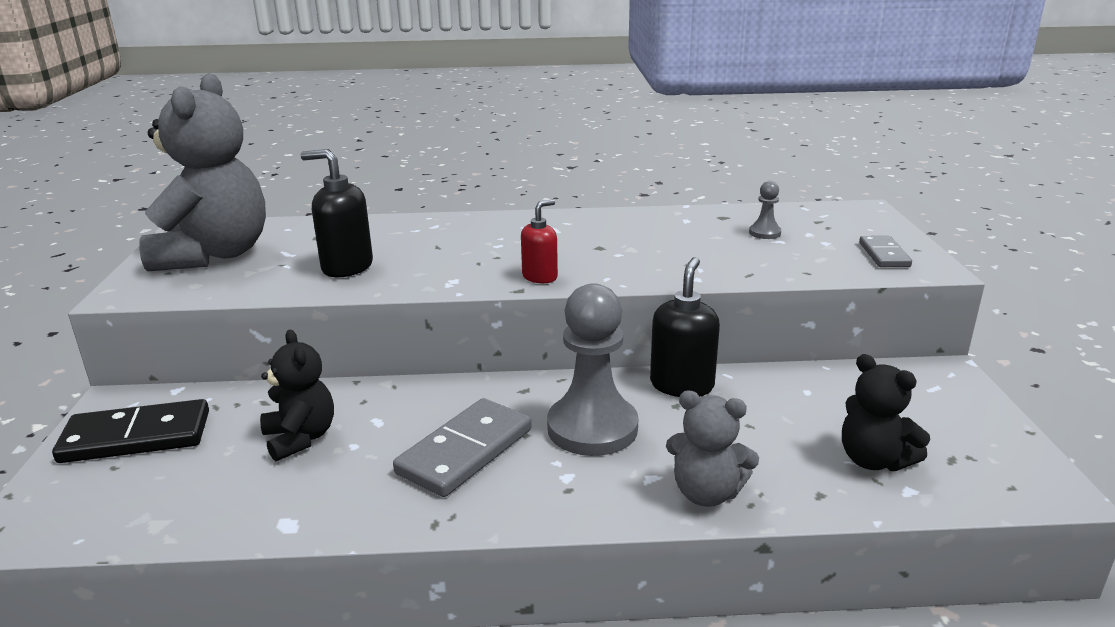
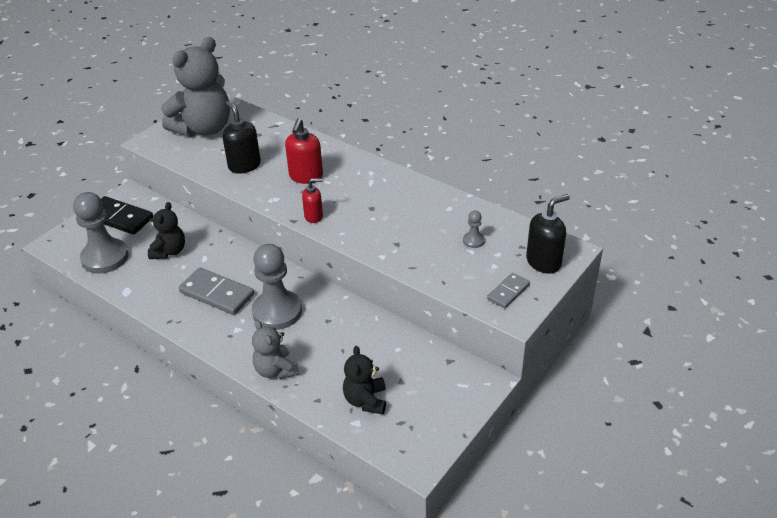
camera: 40 degrees right, 15 degrees up
(174, 499) = (105, 257): none -> grey pawn
(460, 250) = (306, 176): none -> red soap dispenser
(465, 451) = (217, 294): grey domino -> grey domino turned 45 degrees clockwise
(682, 385) = (346, 311): black soap dispenser -> black soap dispenser (543, 262)

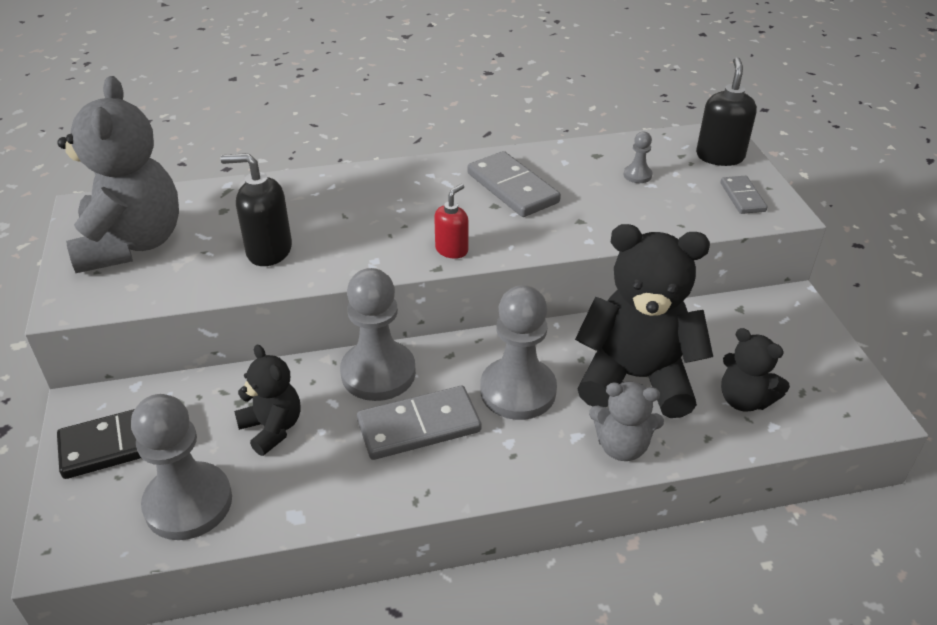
camera: 50 degrees left, 0 degrees up
(238, 259) = (378, 373): none -> grey pawn
(306, 176) = (367, 218): red soap dispenser -> none
(335, 348) = (636, 378): none -> black teddy bear
(396, 205) = (512, 188): none -> grey domino

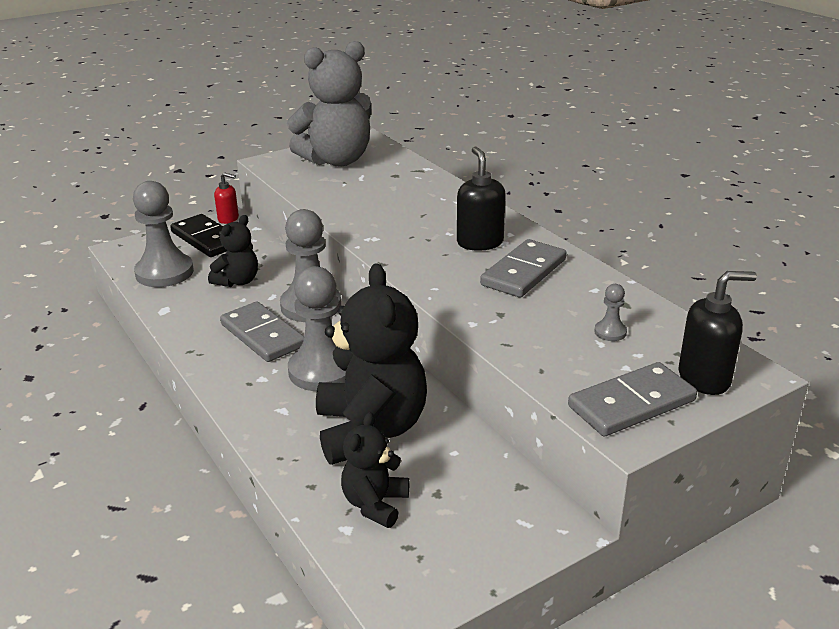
camera: 70 degrees right, 10 degrees down
(268, 251) = (359, 200): black soap dispenser -> black soap dispenser (479, 242)
(452, 250) = (410, 264): red soap dispenser -> red soap dispenser (228, 219)
(621, 446) = (280, 436): grey teddy bear -> none
(742, 197) = (631, 403): grey domino -> grey domino, size x1.72

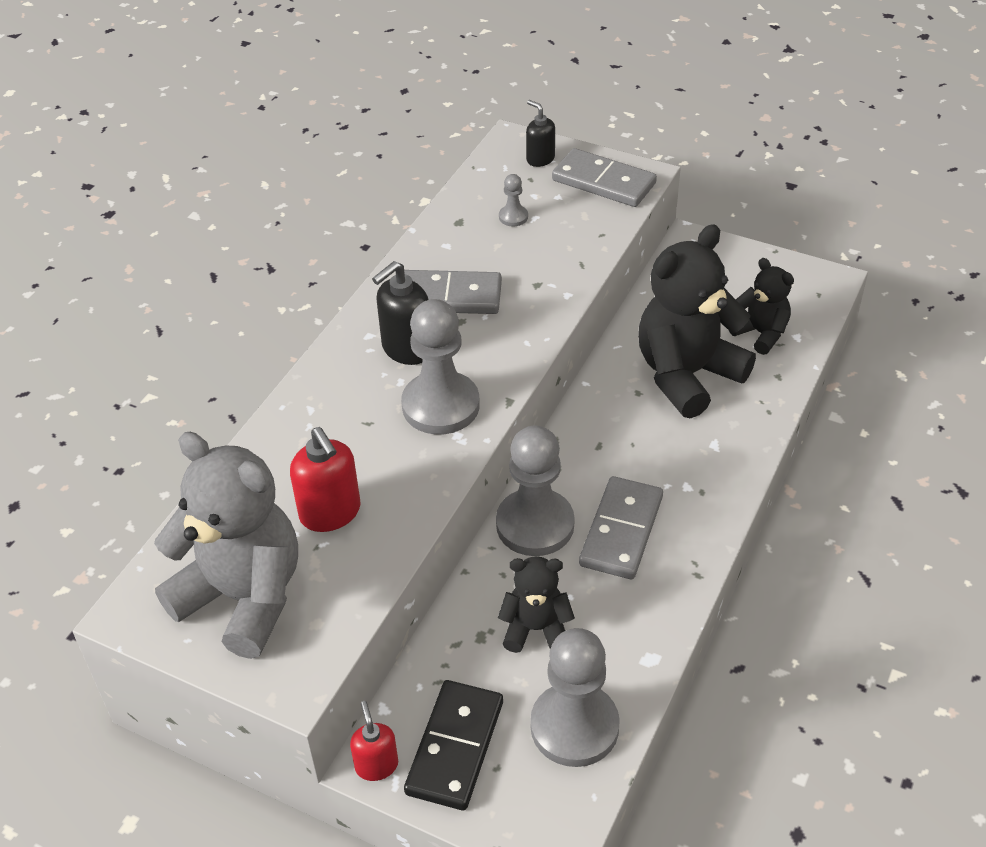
camera: 120 degrees left, 15 degrees up
(322, 371) = (638, 449): grey pawn -> grey pawn (440, 406)
(363, 190) = (330, 513): none -> red soap dispenser
(375, 504) = (760, 333): black teddy bear -> black teddy bear turned 120 degrees counterclockwise
(704, 379) = (540, 159): black soap dispenser -> black soap dispenser, size x0.64

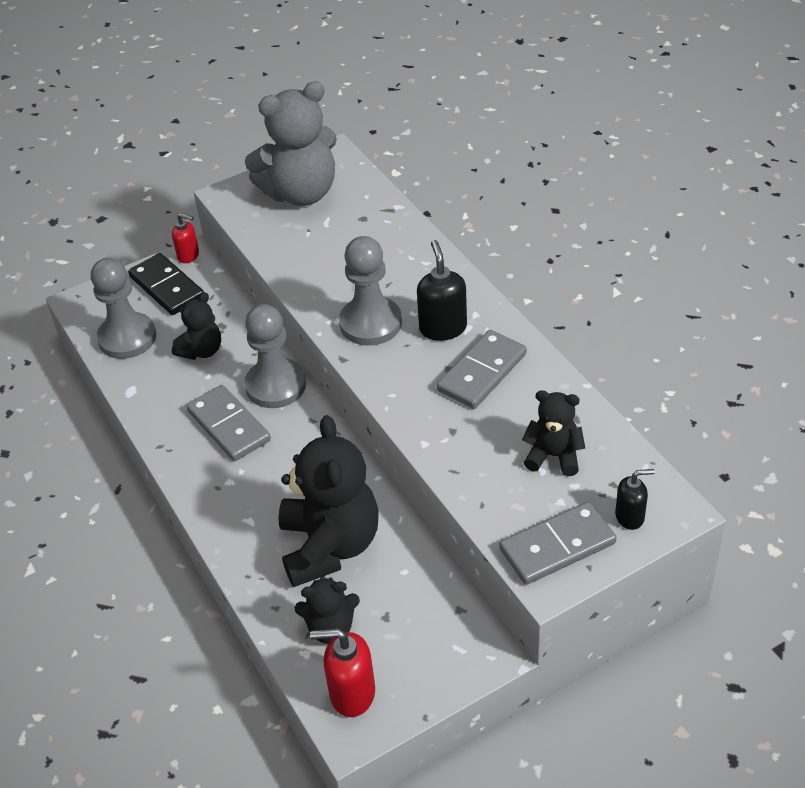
camera: 125 degrees right, 0 degrees up
(330, 513) = (327, 243): red soap dispenser -> red soap dispenser (352, 693)
(513, 217) = (553, 456): grey pawn -> black teddy bear

